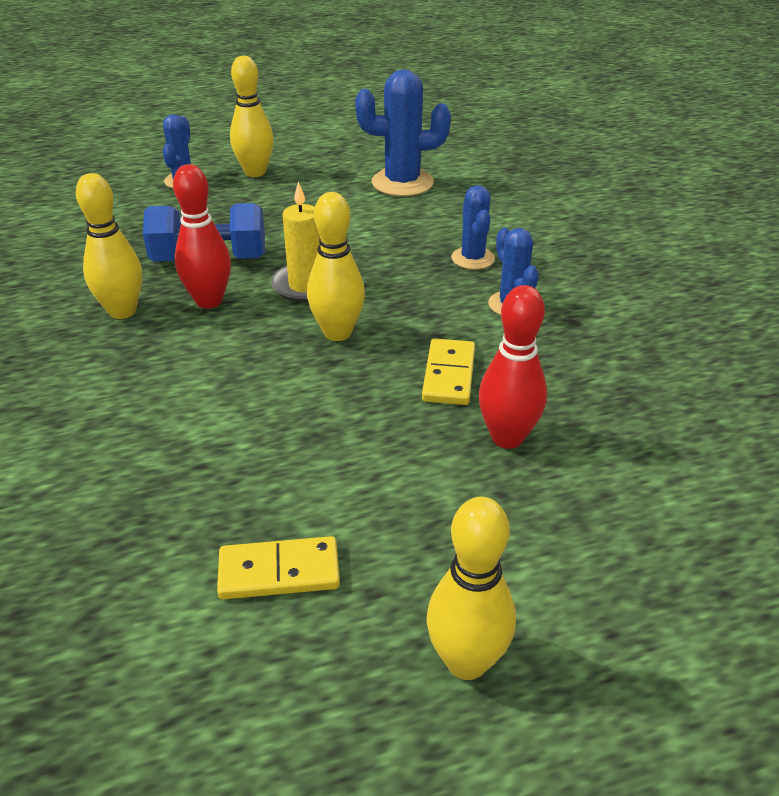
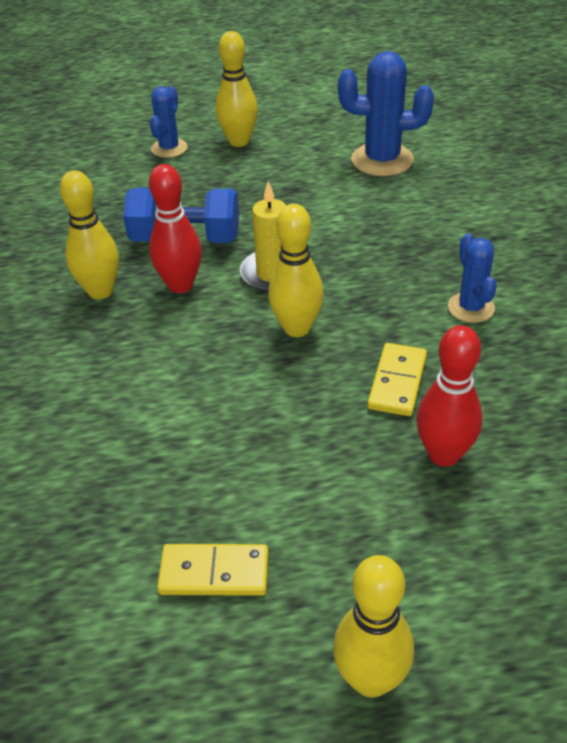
camera: 10 degrees right, 5 degrees up
(473, 258) = (440, 252): blue cactus -> none

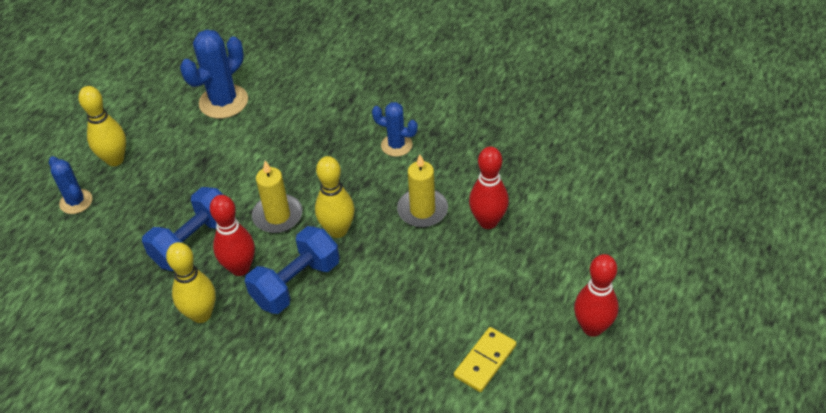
camera: 55 degrees left, 5 degrees up
(195, 335) = (296, 283): none -> blue dumbbell
(371, 679) = (592, 327): yellow bowling pin -> red bowling pin
(397, 382) = (422, 210): yellow domino -> yellow candle

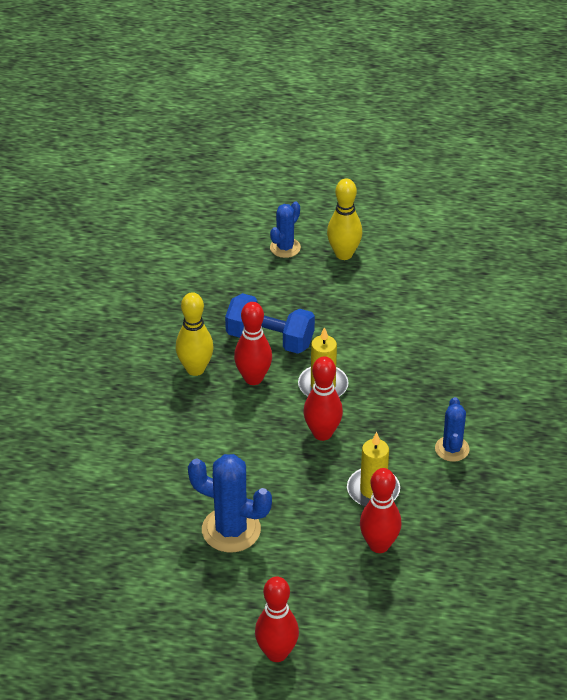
camera: 70 degrees right, 5 degrees down
(223, 102) = (451, 302): blue cactus -> blue cactus (231, 530)
(296, 283) = (250, 421): blue dumbbell -> none
(338, 230) = (322, 433): yellow bowling pin -> red bowling pin
(485, 361) = (211, 577): yellow domino -> none

